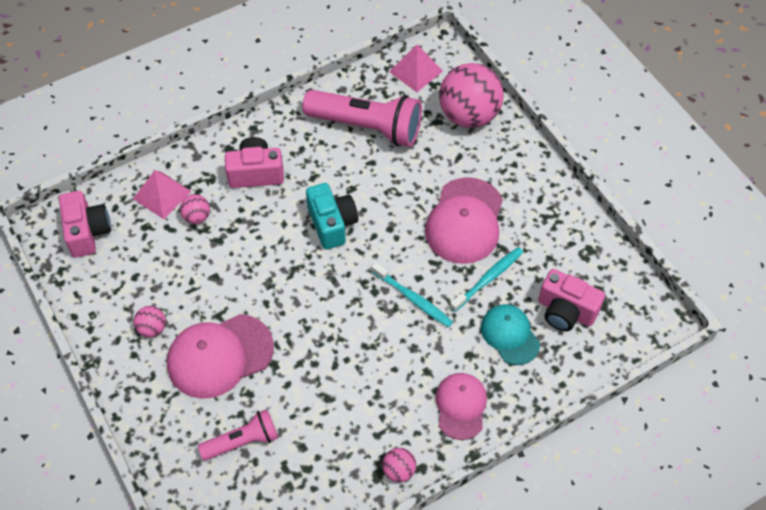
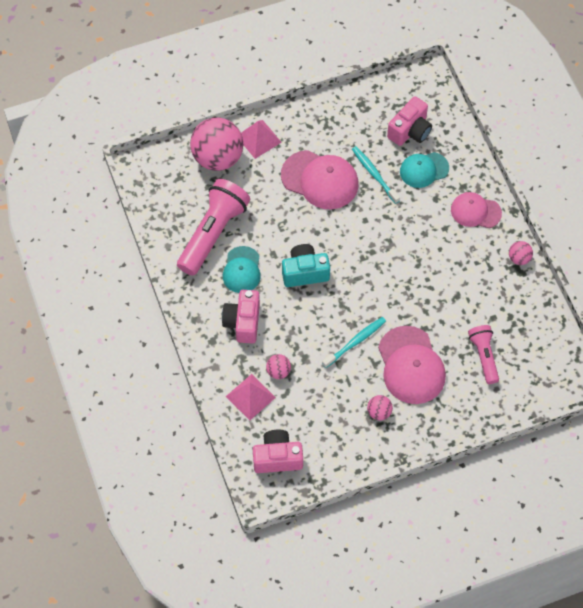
camera: 80 degrees left, 5 degrees up
(324, 161) = (242, 270): none -> turquoise cap
(413, 299) = (383, 227): turquoise toothbrush -> turquoise toothbrush (355, 342)
(416, 71) = (161, 188): pink pyramid -> pink pyramid (258, 139)

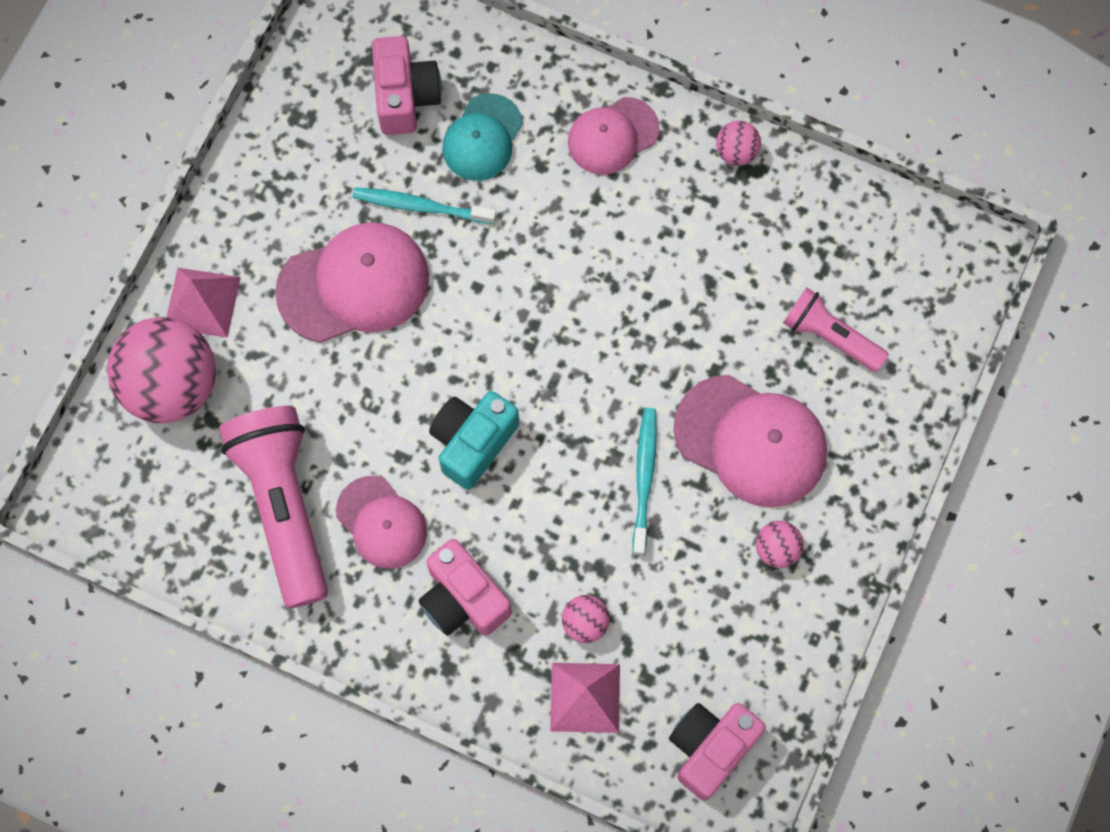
camera: 45 degrees left, 10 degrees up
(242, 270) = (381, 522): turquoise cap -> pink cap

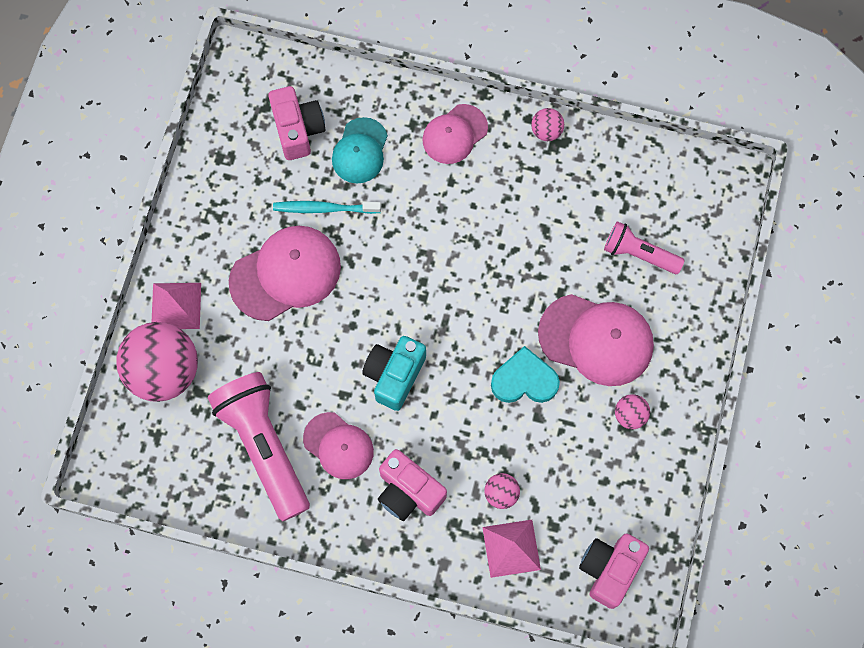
camera: 10 degrees left, 0 degrees up
(644, 478) = (524, 380): turquoise toothbrush -> turquoise heart

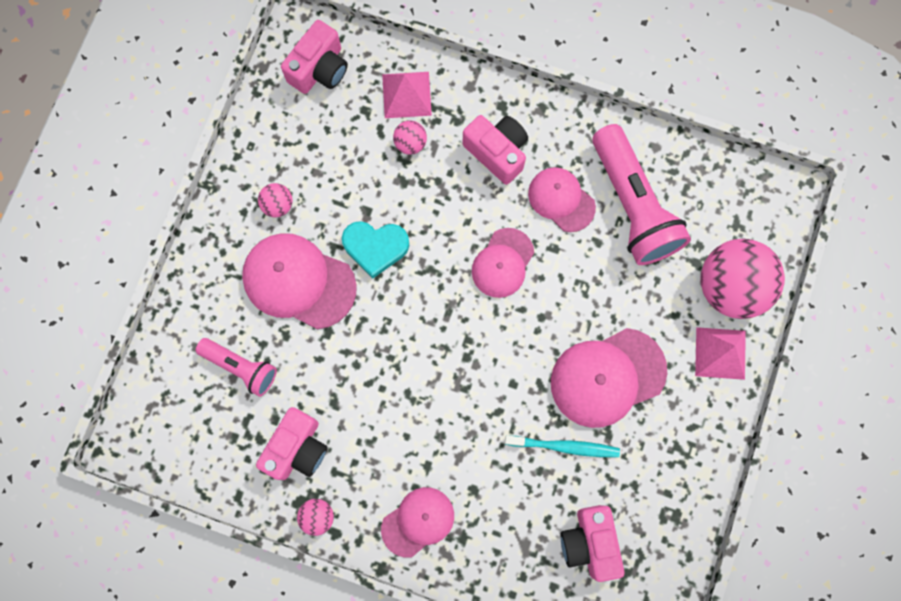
camera: 175 degrees left, 5 degrees up
(360, 151) = (522, 511): turquoise cap -> none
(394, 375) = (502, 263): turquoise camera -> pink cap
(573, 187) = (297, 448): none -> pink camera

